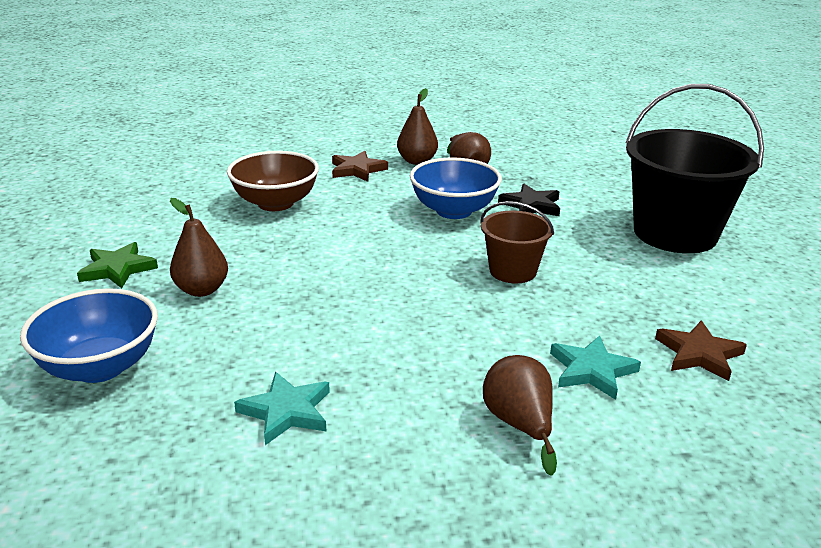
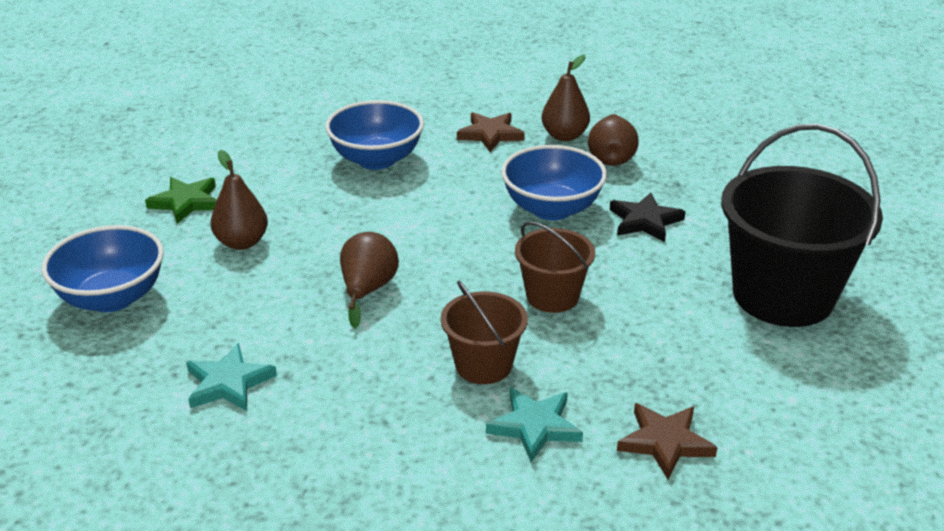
camera: 25 degrees right, 5 degrees up
(275, 203) = (376, 159): brown bowl -> blue bowl
(506, 335) = (483, 365): none -> brown bucket
(519, 425) = (417, 458): brown pear -> brown pear (367, 290)

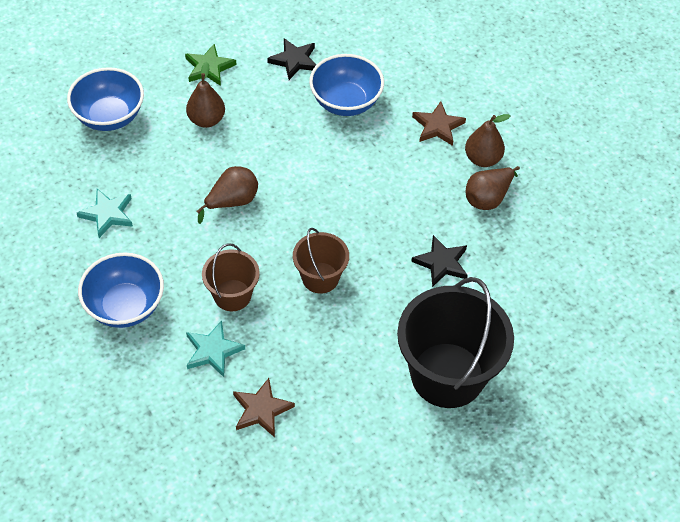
camera: 40 degrees right, 20 degrees up
(277, 155) = (294, 60): none -> black star
(552, 209) = (399, 214): blue bowl -> blue bowl (125, 306)

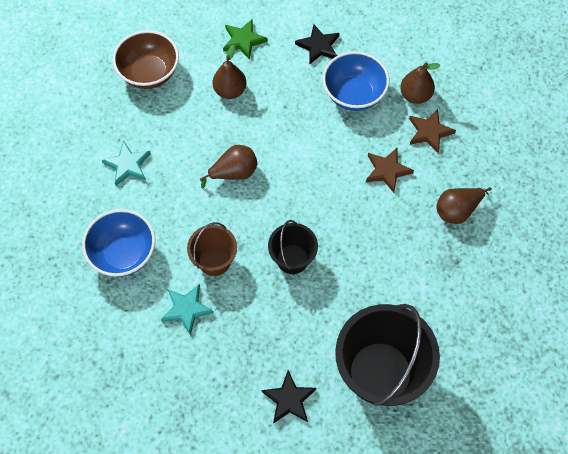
camera: 15 degrees right, 10 degrees up
(109, 116) = (149, 73): blue bowl -> brown bowl
(261, 410) = (214, 372): brown star -> brown star (387, 170)
(320, 278) = (292, 259): brown bucket -> black bucket
(441, 263) = (401, 265): black star -> black star (289, 399)
(482, 159) = (461, 171): brown pear -> brown pear (415, 95)

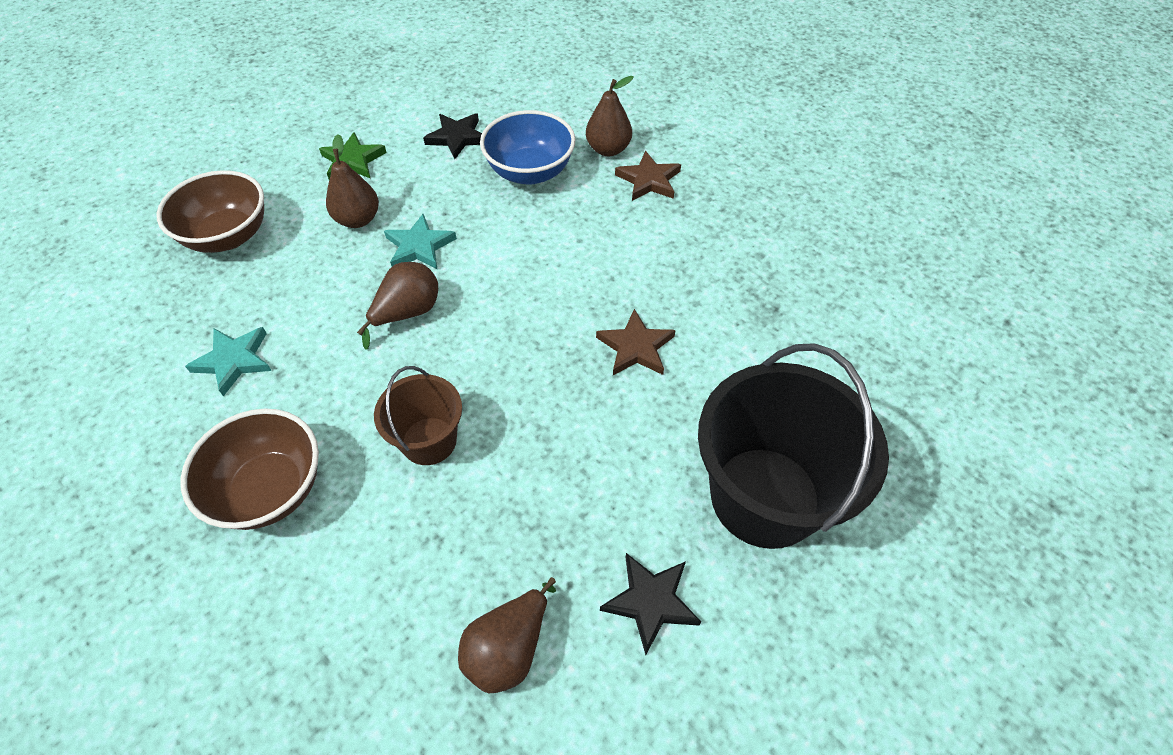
camera: 25 degrees left, 10 degrees down
(123, 253) = (270, 489): blue bowl -> brown bowl
(186, 309) = (413, 532): turquoise star -> turquoise star (419, 246)
(292, 259) = (549, 391): black bucket -> none
(387, 170) = (620, 238): brown star -> brown star (635, 347)
(457, 210) = (737, 250): brown pear -> brown pear (509, 648)

